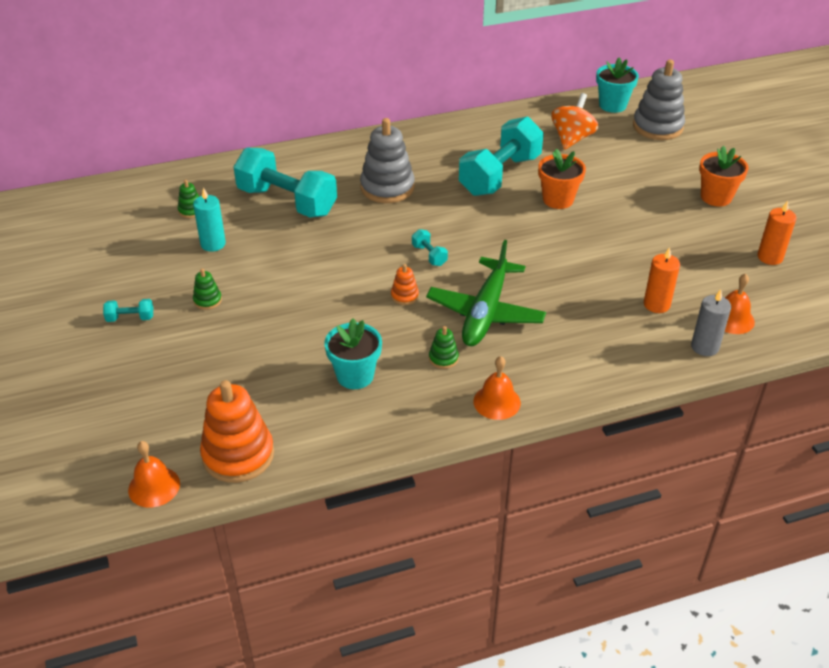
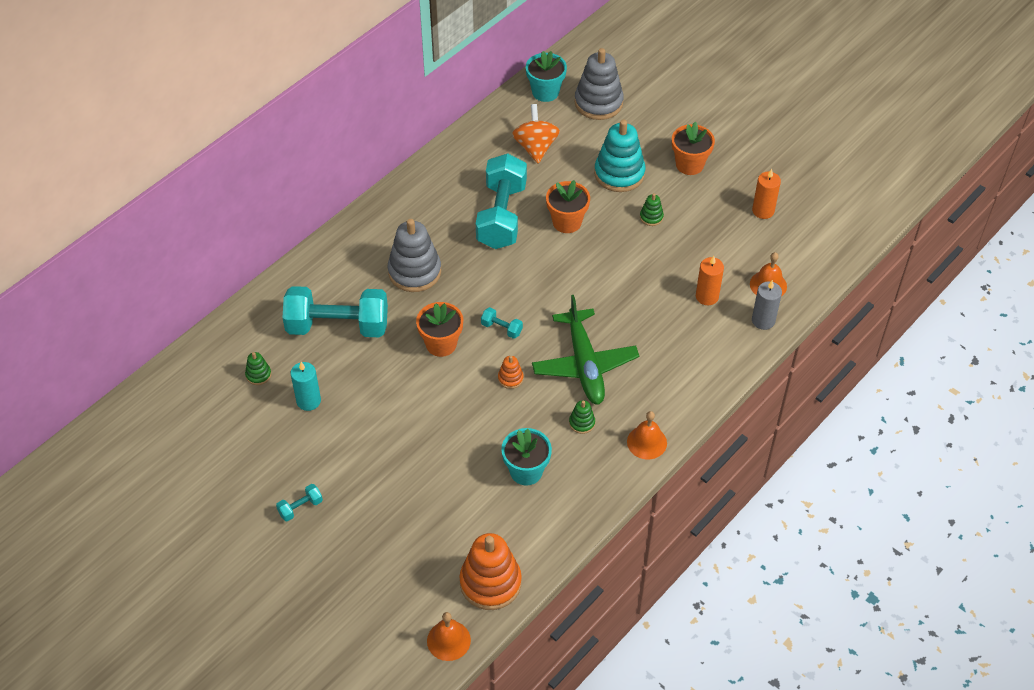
camera: 30 degrees left, 10 degrees up
(207, 300) = (352, 459): green stacking toy -> green stacking toy (651, 217)
(364, 246) = (441, 344): none -> orange flower pot
(638, 181) = (619, 174): none -> turquoise stacking toy

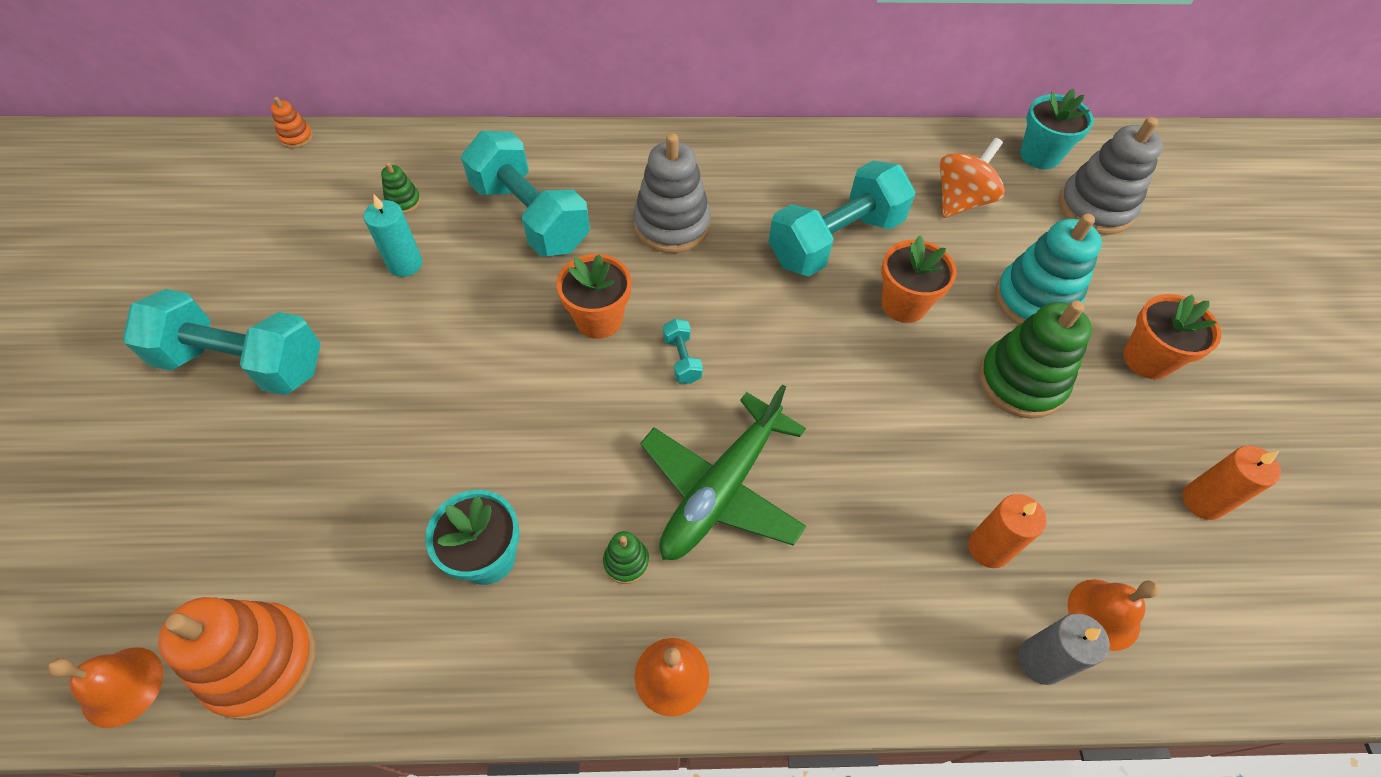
camera: 45 degrees right, 5 degrees up
(300, 507) = (243, 363): turquoise dumbbell -> turquoise dumbbell, size x2.48
(510, 378) = (618, 425): orange stacking toy -> orange stacking toy (296, 137)
(651, 217) = (1021, 382): green stacking toy -> green stacking toy, size x2.19

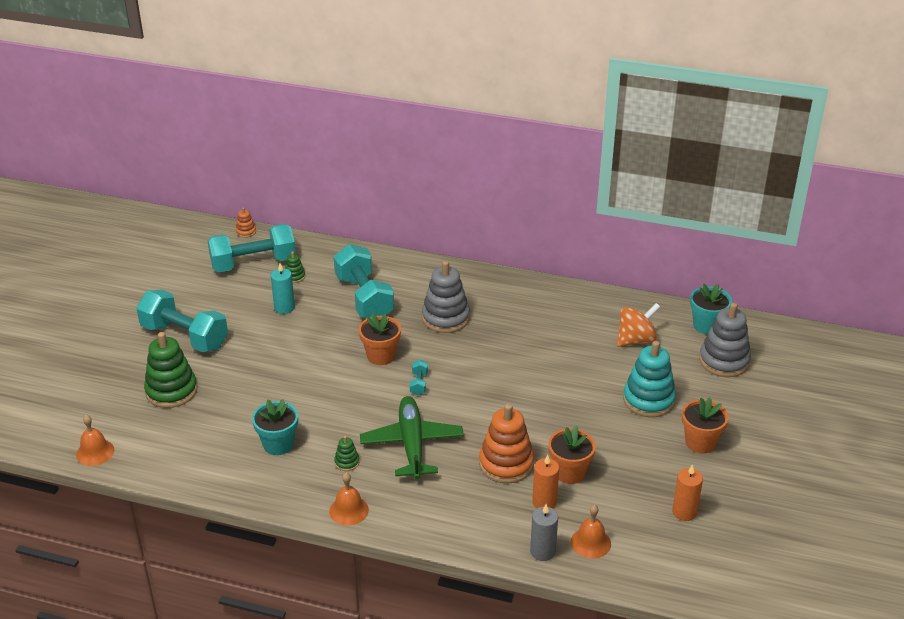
camera: 20 degrees right, 20 degrees down
(261, 662) = (158, 458): orange stacking toy -> orange stacking toy (506, 464)
(722, 488) = (412, 444): green plane -> green plane turned 120 degrees clockwise
(835, 241) = (541, 345): turquoise dumbbell -> turquoise dumbbell (253, 263)
(903, 304) = (564, 385): orange flower pot -> orange flower pot (569, 472)
(1021, 382) = (613, 436): green stacking toy -> green stacking toy (171, 391)

